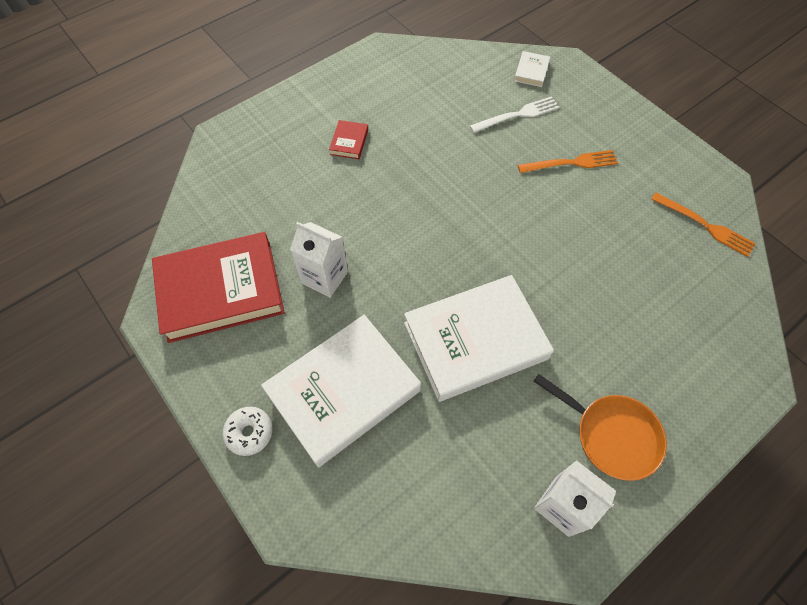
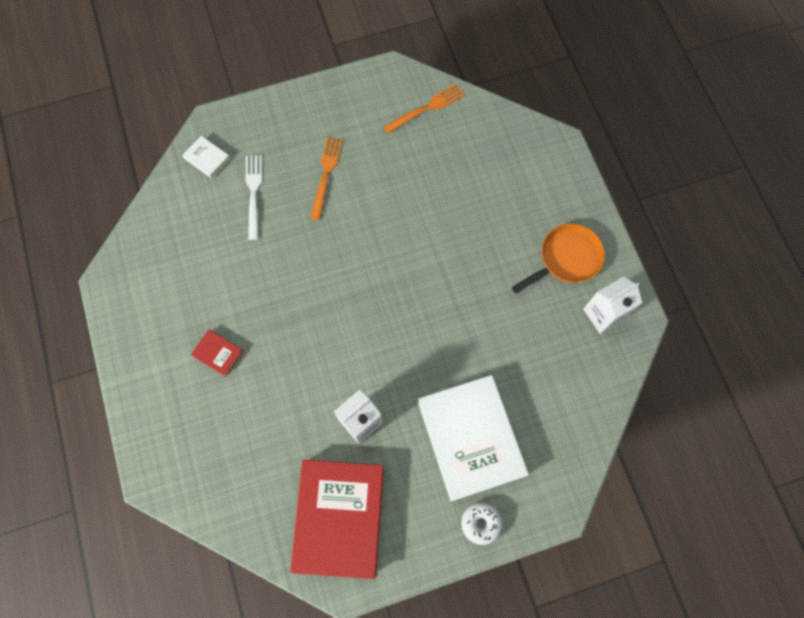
camera: 70 degrees left, 10 degrees up
(475, 340) = (462, 321): white book -> none

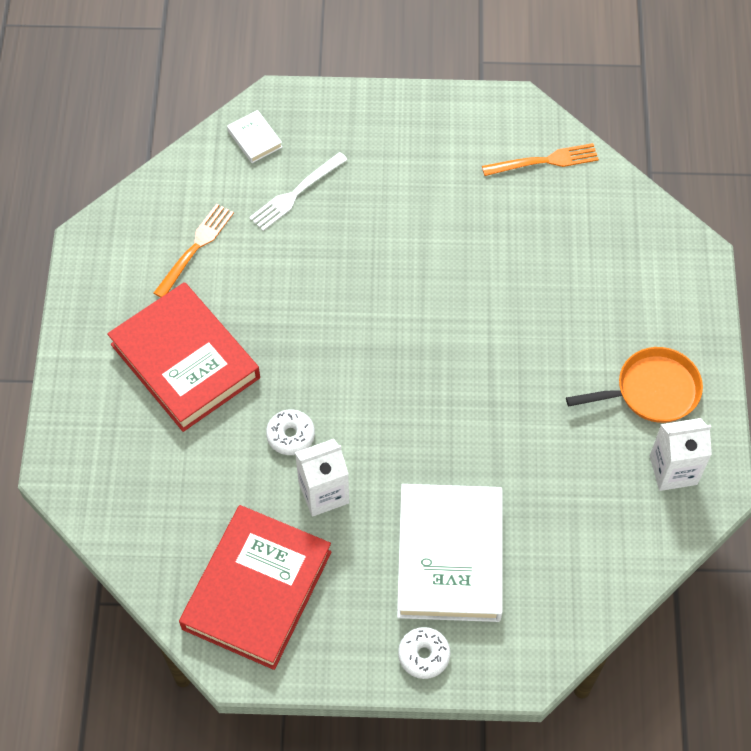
camera: 20 degrees right, 10 degrees down
(218, 353) = (185, 361): red book -> red book, size x2.46
(253, 192) = (295, 194): white fork -> white fork turned 150 degrees counterclockwise
(319, 385) = (290, 436): none -> white donut
(326, 174) = (391, 199): orange fork -> orange fork (196, 247)

